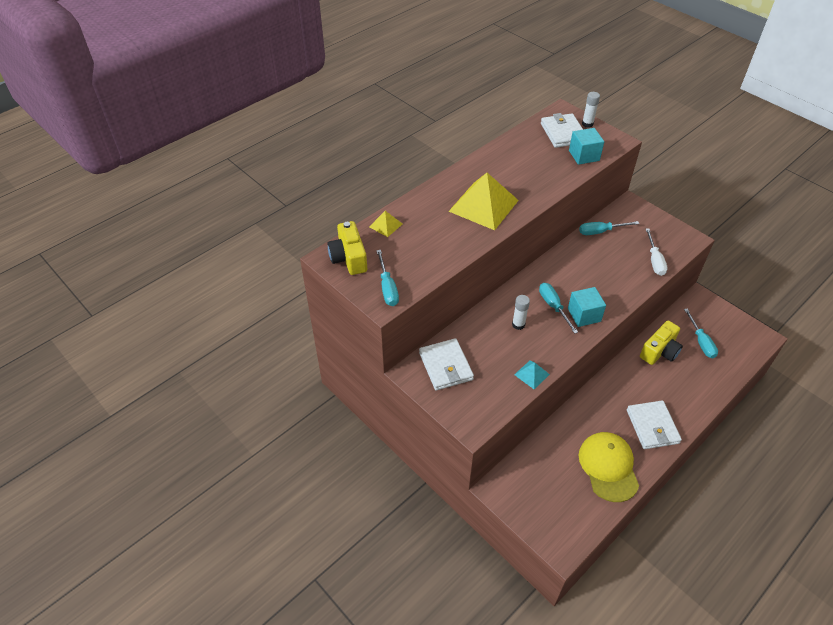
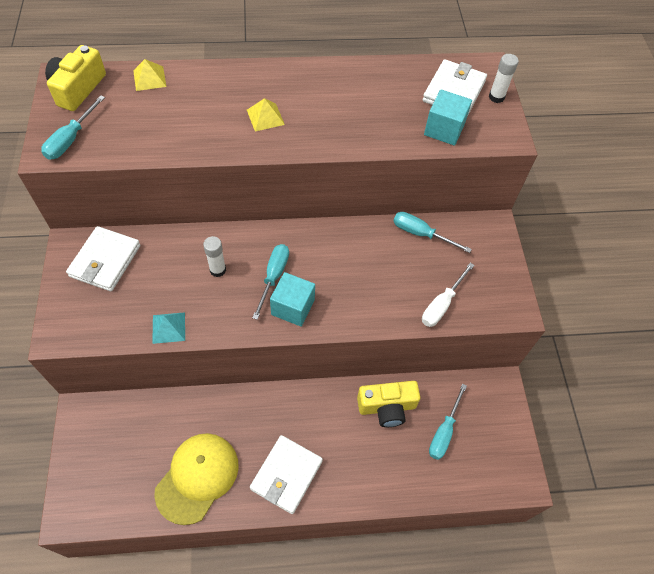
camera: 35 degrees right, 10 degrees up
(483, 205) = (265, 117): yellow pyramid -> yellow pyramid, size x0.46

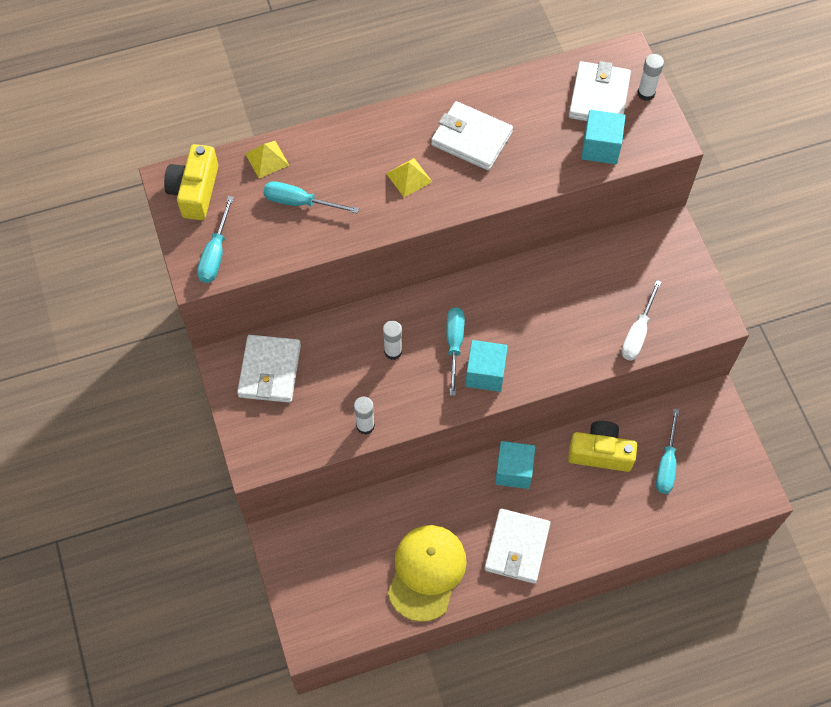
camera: 10 degrees left, 5 degrees up
(168, 327) = (365, 426): turquoise pyramid -> white glue stick
(305, 404) = (513, 471): none -> turquoise cube
(331, 99) = (471, 139): none -> white wallet
(387, 407) = (600, 453): yellow camera -> yellow camera turned 150 degrees counterclockwise
(421, 234) = (596, 258): turquoise screwdriver -> turquoise screwdriver (300, 202)

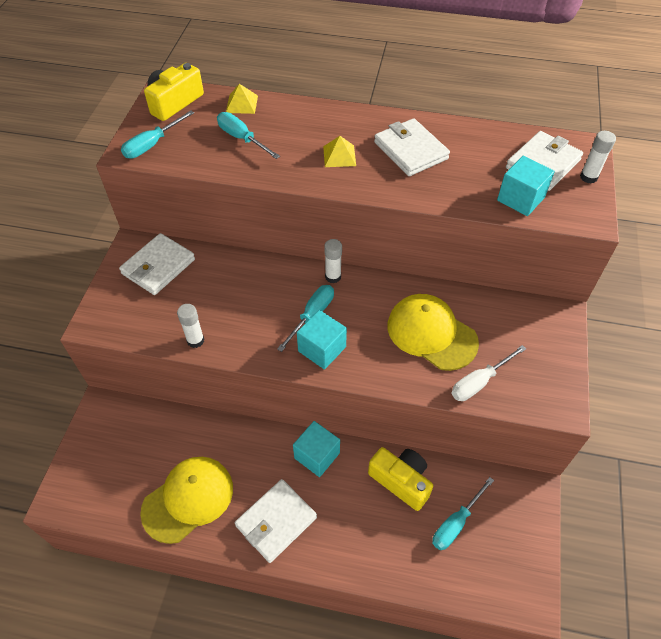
camera: 30 degrees right, 10 degrees down
(393, 351) = (260, 297): white glue stick -> white glue stick (333, 277)
(571, 307) = (431, 333): none -> yellow cap

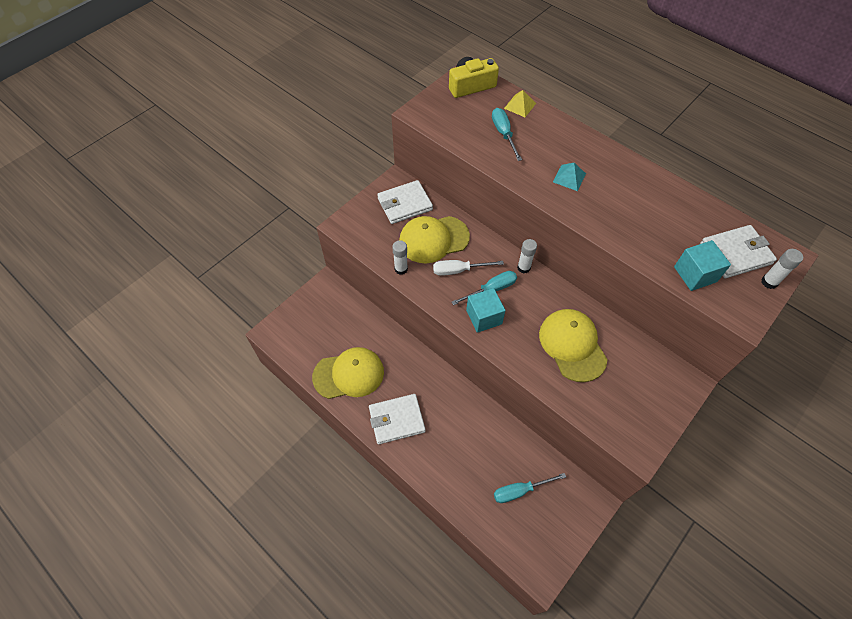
camera: 30 degrees right, 5 degrees up
(152, 145) = (437, 113): turquoise screwdriver -> none
(215, 291) = (433, 239): none -> yellow cap
(317, 455) = (449, 391): turquoise cube -> none
(339, 156) = (569, 177): yellow pyramid -> turquoise pyramid
(401, 481) = (498, 440): yellow camera -> none
(410, 151) = (629, 196): white wallet -> none
(479, 382) = (586, 399): white screwdriver -> white screwdriver (459, 270)

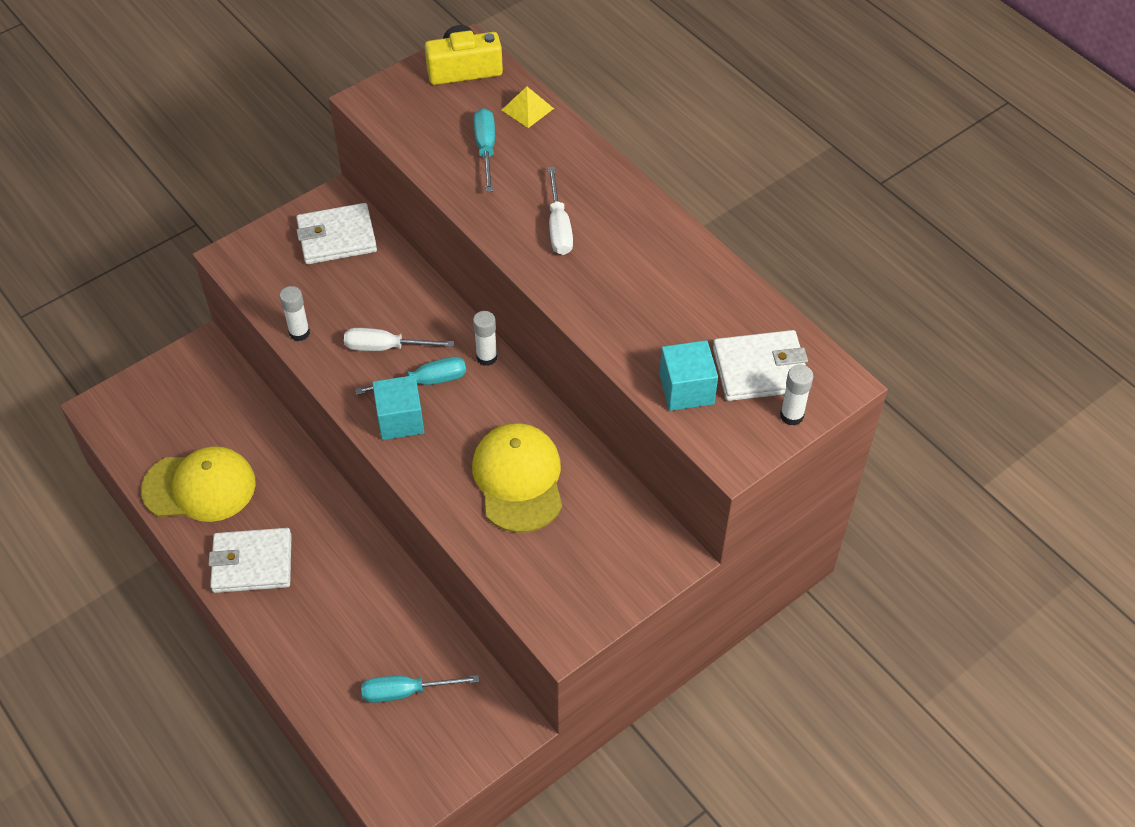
camera: 10 degrees right, 5 degrees down
(433, 239) = (363, 296): yellow cap -> none
(569, 177) = (559, 227): turquoise pyramid -> white screwdriver

